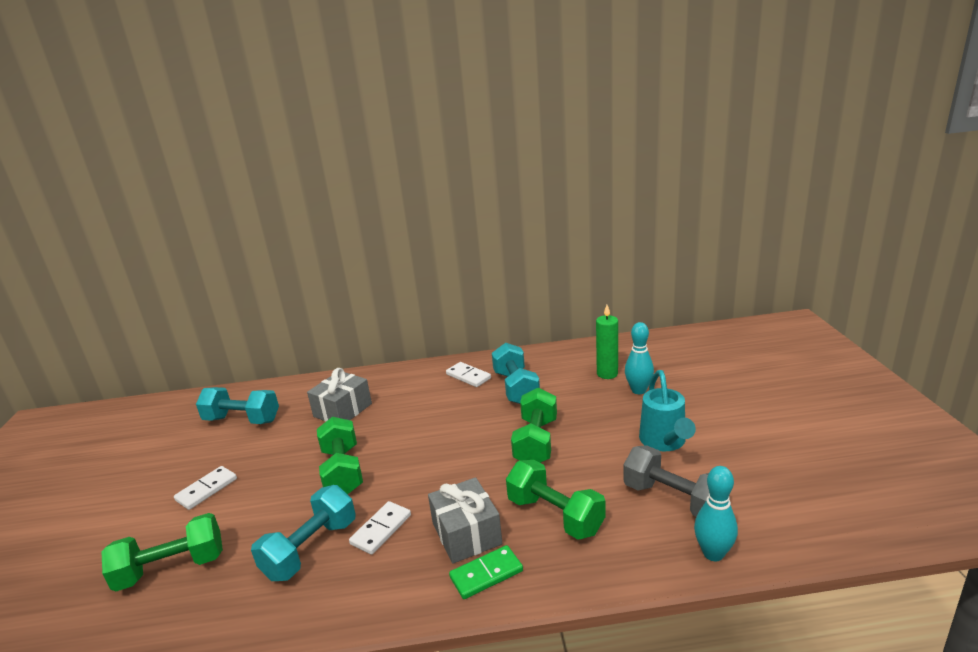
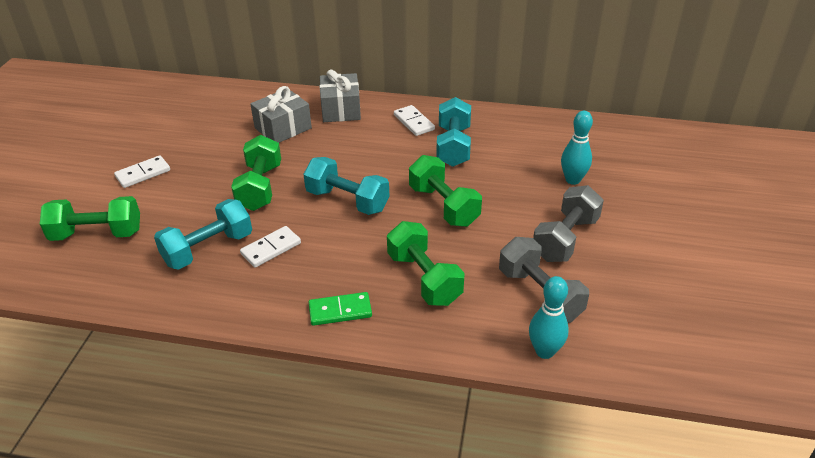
camera: 15 degrees right, 15 degrees up
(242, 420) = (192, 115): turquoise dumbbell -> turquoise dumbbell (347, 200)
(466, 534) = (340, 272): grey gift -> grey gift (341, 109)
(536, 442) = (443, 206): green dumbbell -> green dumbbell turned 60 degrees counterclockwise
(607, 374) = (551, 154): green candle -> none
(664, 442) = (565, 239): turquoise watering can -> grey dumbbell

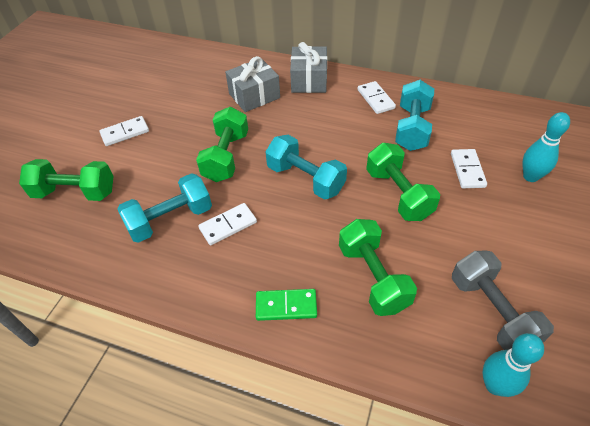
camera: 10 degrees right, 10 degrees up
(511, 179) = (467, 170): none -> white domino
(565, 239) = (521, 246): grey dumbbell -> none

